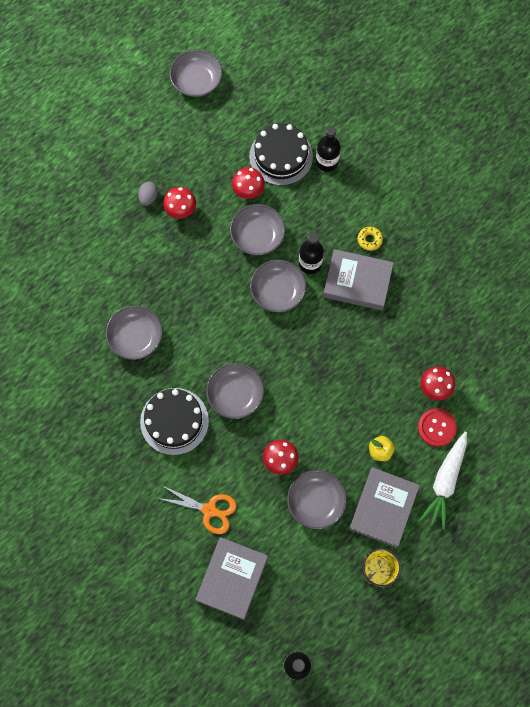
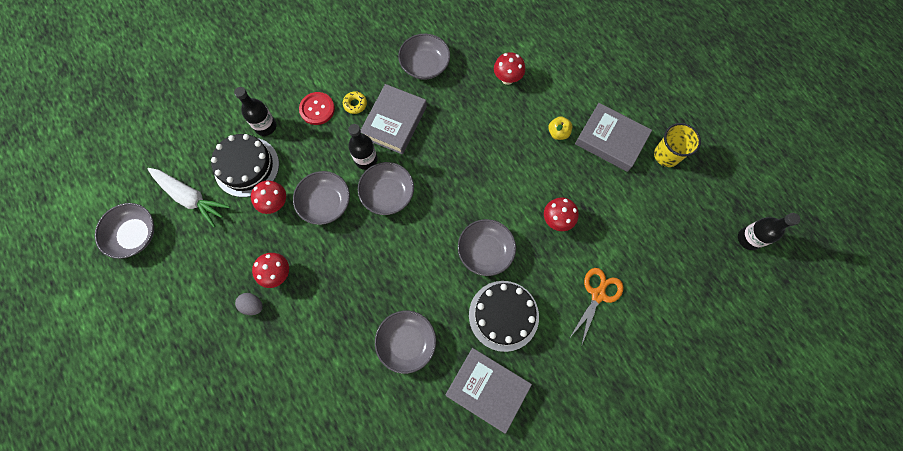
camera: 80 degrees left, 0 degrees up
(232, 578) = (666, 284): grey book -> grey book (487, 389)
(316, 502) = (599, 195): grey bowl -> grey bowl (425, 65)
(436, 428) = (543, 84): red button -> red button (317, 109)
(445, 481) = (592, 87): white carrot -> white carrot (190, 197)

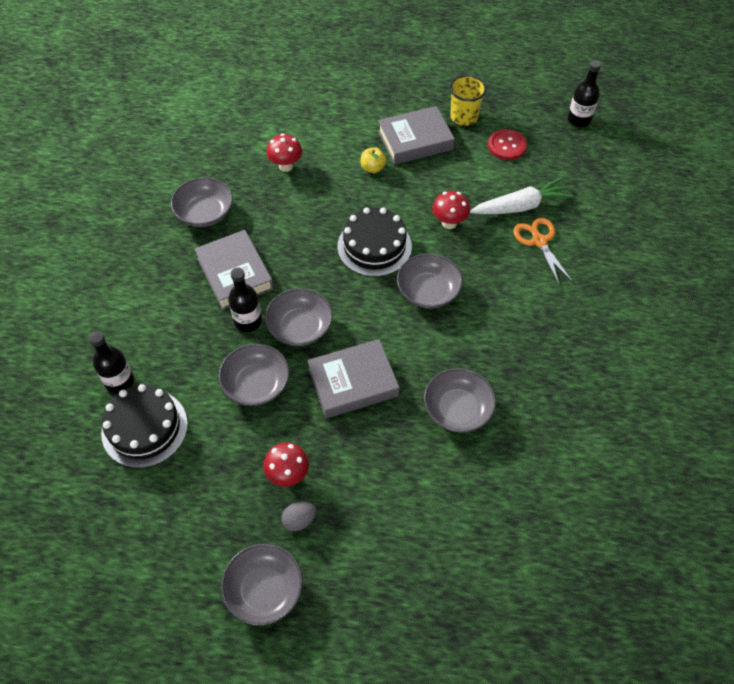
camera: 50 degrees left, 15 degrees down
(135, 235) = (105, 590): grey bowl -> grey bowl (264, 590)
(190, 197) = (122, 504): white carrot -> white carrot (520, 206)
(275, 203) = (212, 428): red mushroom -> none
(317, 109) = (152, 325): red button -> red button (507, 146)
(355, 104) = (182, 291): yellow donut -> none
(487, 389) = (554, 376): grey book -> grey book (353, 382)
(503, 315) = (498, 318): black cake -> black cake (374, 246)

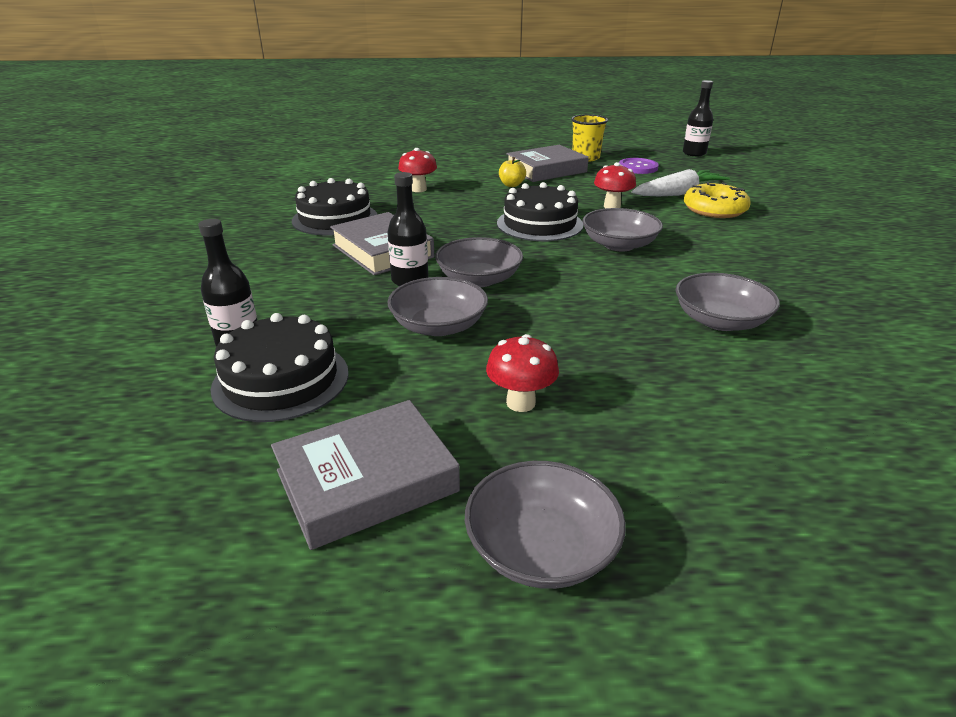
camera: 10 degrees left, 25 degrees down
(204, 213) = (335, 218): grey bowl -> black cake
(299, 520) = (562, 449): grey egg -> none
(353, 382) = (570, 313): grey book -> grey book (367, 481)
(507, 146) = (638, 167): red button -> purple button
(539, 241) = (714, 209): orange scissors -> yellow donut

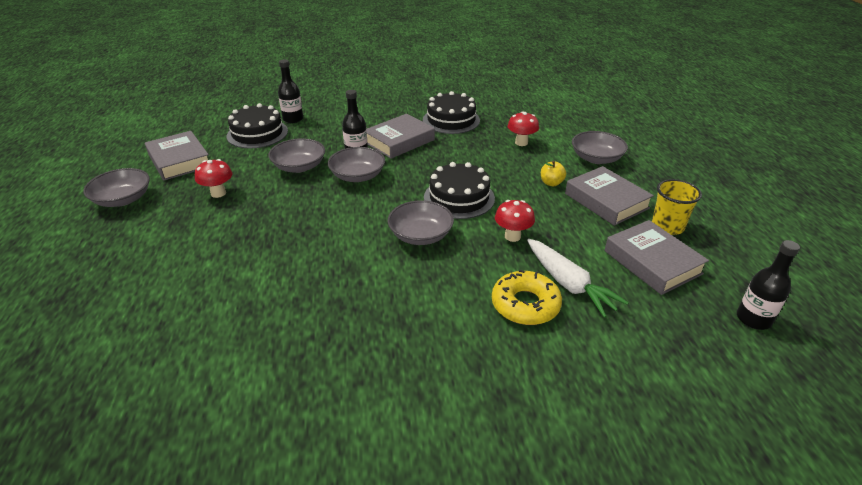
camera: 85 degrees right, 5 degrees up
(638, 167) = (652, 262): purple button -> grey book
(720, 321) = (287, 272): grey bowl -> grey bowl (596, 158)

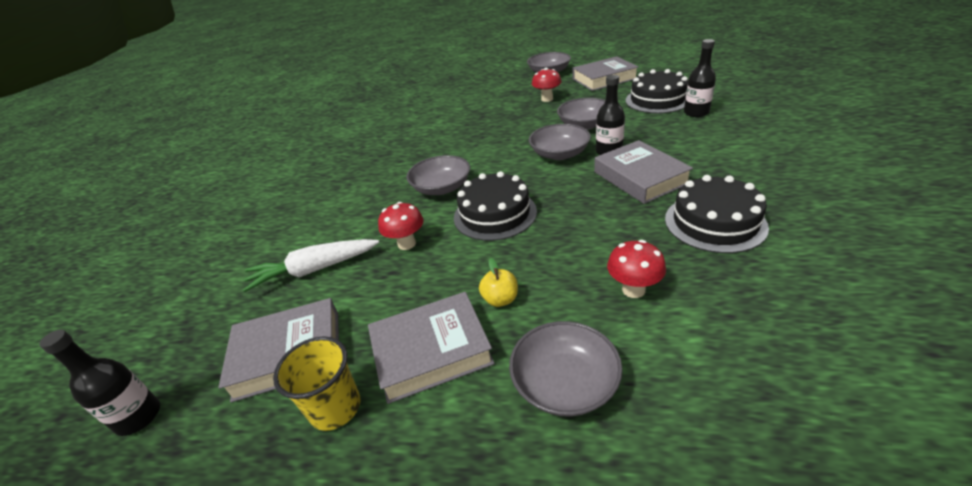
camera: 110 degrees right, 0 degrees up
(525, 304) = (313, 237): yellow donut -> none

